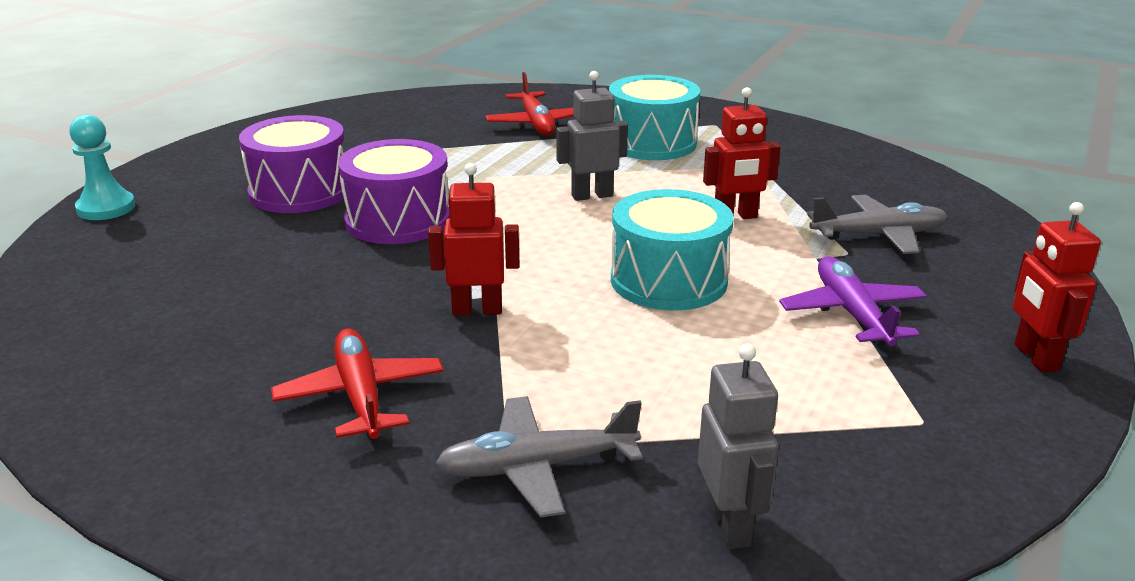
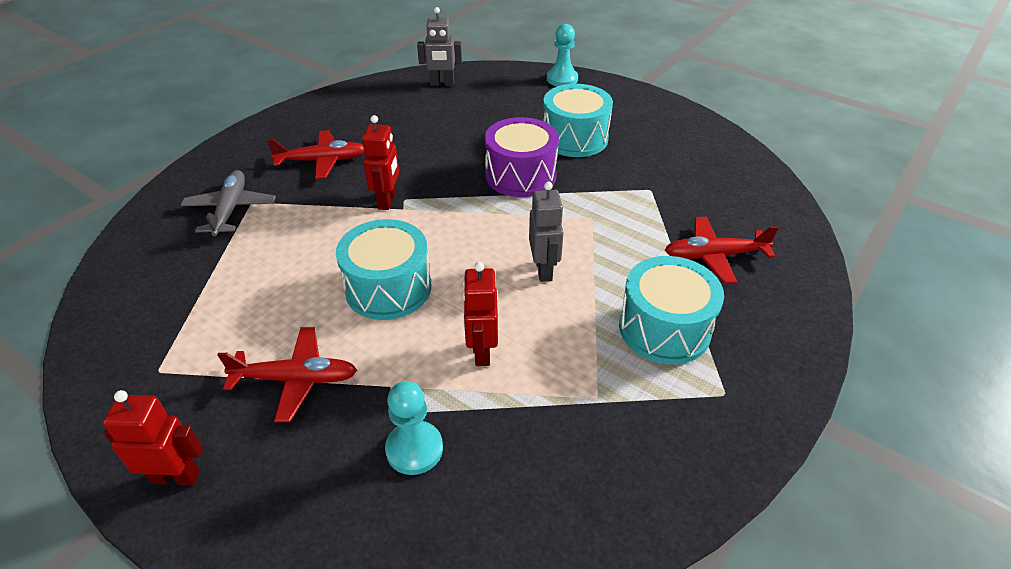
camera: 100 degrees right, 15 degrees up
(299, 192) = (574, 138): purple drum -> turquoise drum
(730, 525) = (144, 264): grey robot -> grey robot (442, 84)
(852, 314) = (295, 379): purple plane -> red plane
(878, 235) = (414, 449): grey plane -> turquoise pawn

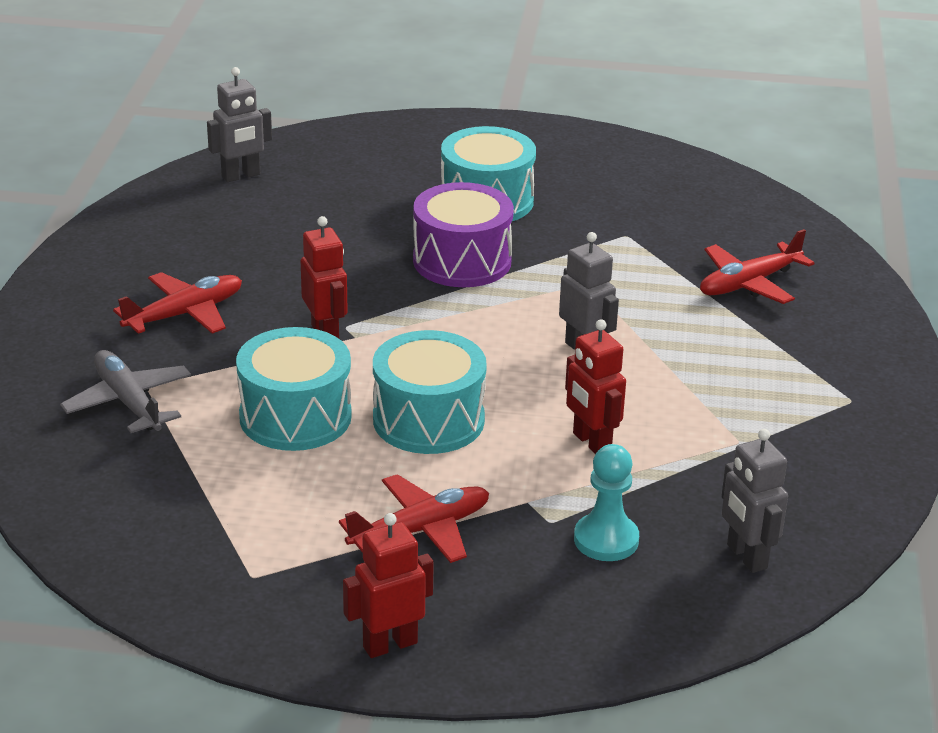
camera: 30 degrees left, 10 degrees down
(510, 521) = (746, 557): none -> grey robot
(562, 79) = (400, 130): turquoise pawn -> none
(664, 328) = (753, 365): turquoise drum -> turquoise drum (295, 416)

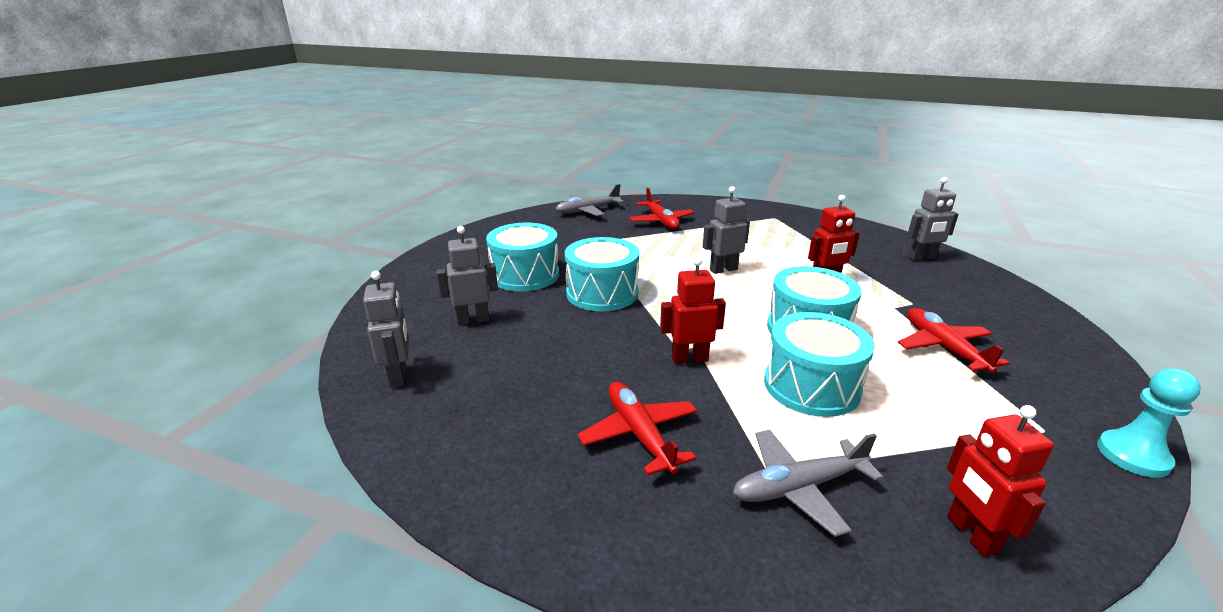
camera: 75 degrees left, 5 degrees down
(360, 190) = (473, 320): none -> grey robot
(389, 644) = (1083, 375): red robot -> red robot (971, 534)
(462, 261) = (602, 293): purple drum -> turquoise drum
(606, 540) = (924, 289): turquoise pawn -> turquoise pawn (1133, 455)
(751, 213) = (588, 211): none -> grey plane

